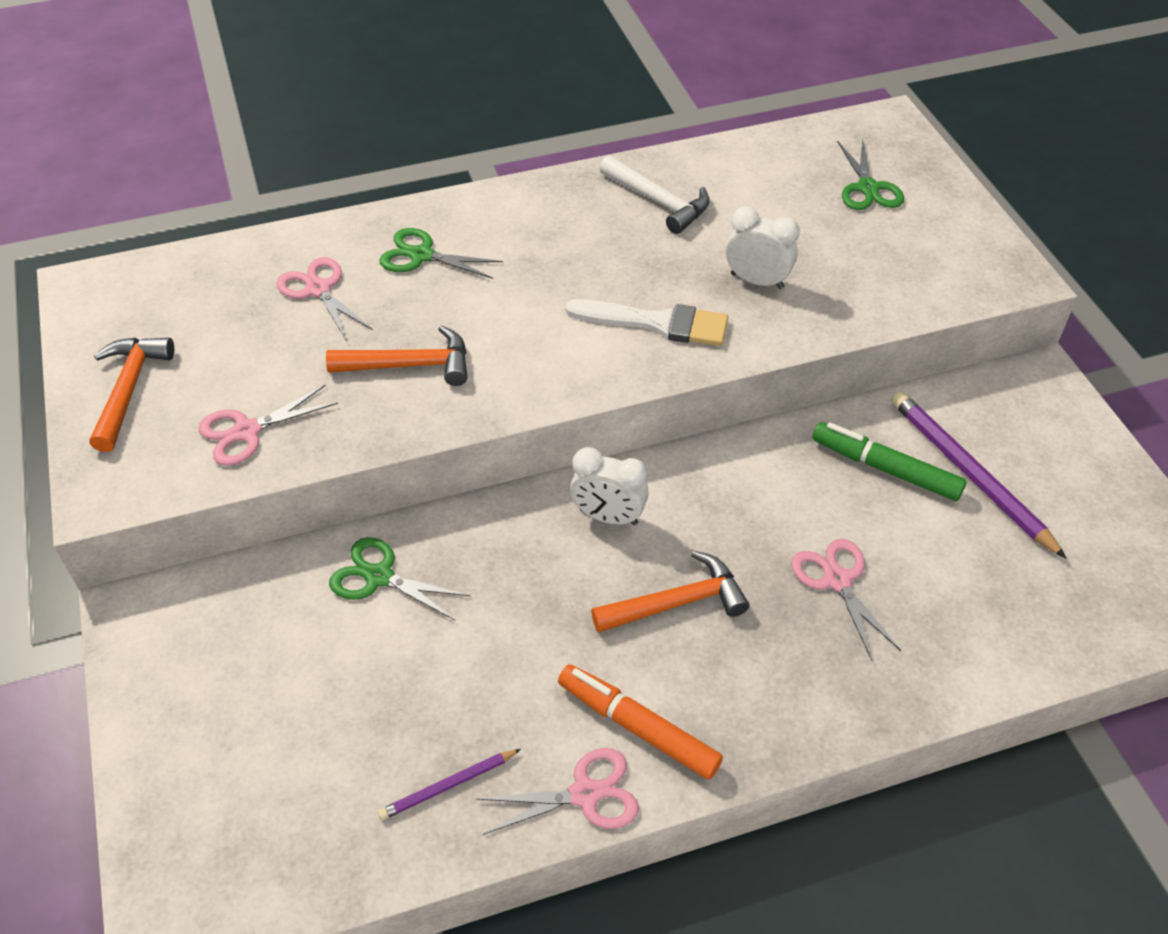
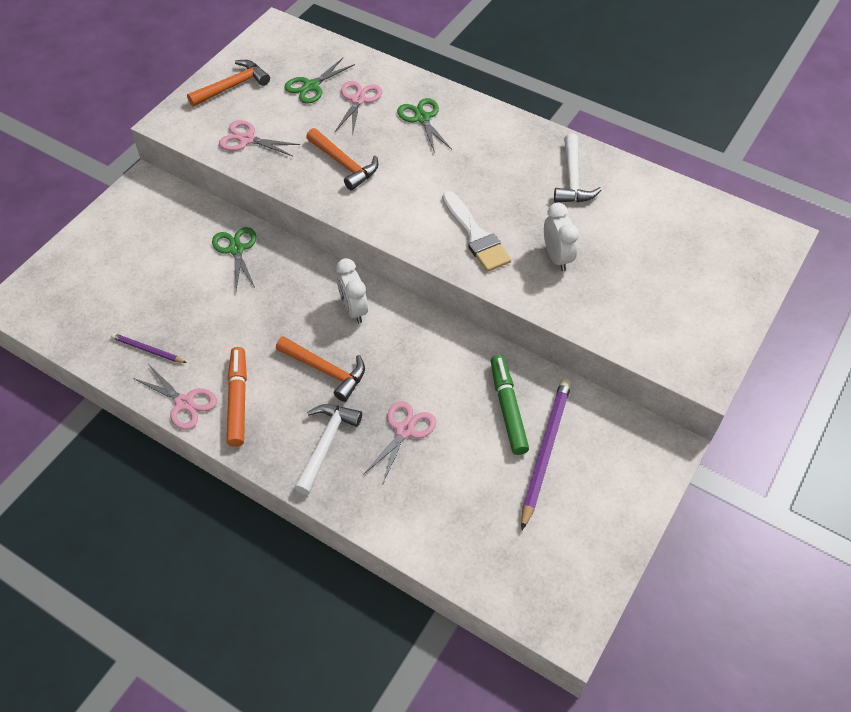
camera: 50 degrees right, 5 degrees up
(792, 672) = (326, 444): none -> white hammer
(868, 188) = (700, 261): green scissors -> green scissors (311, 86)

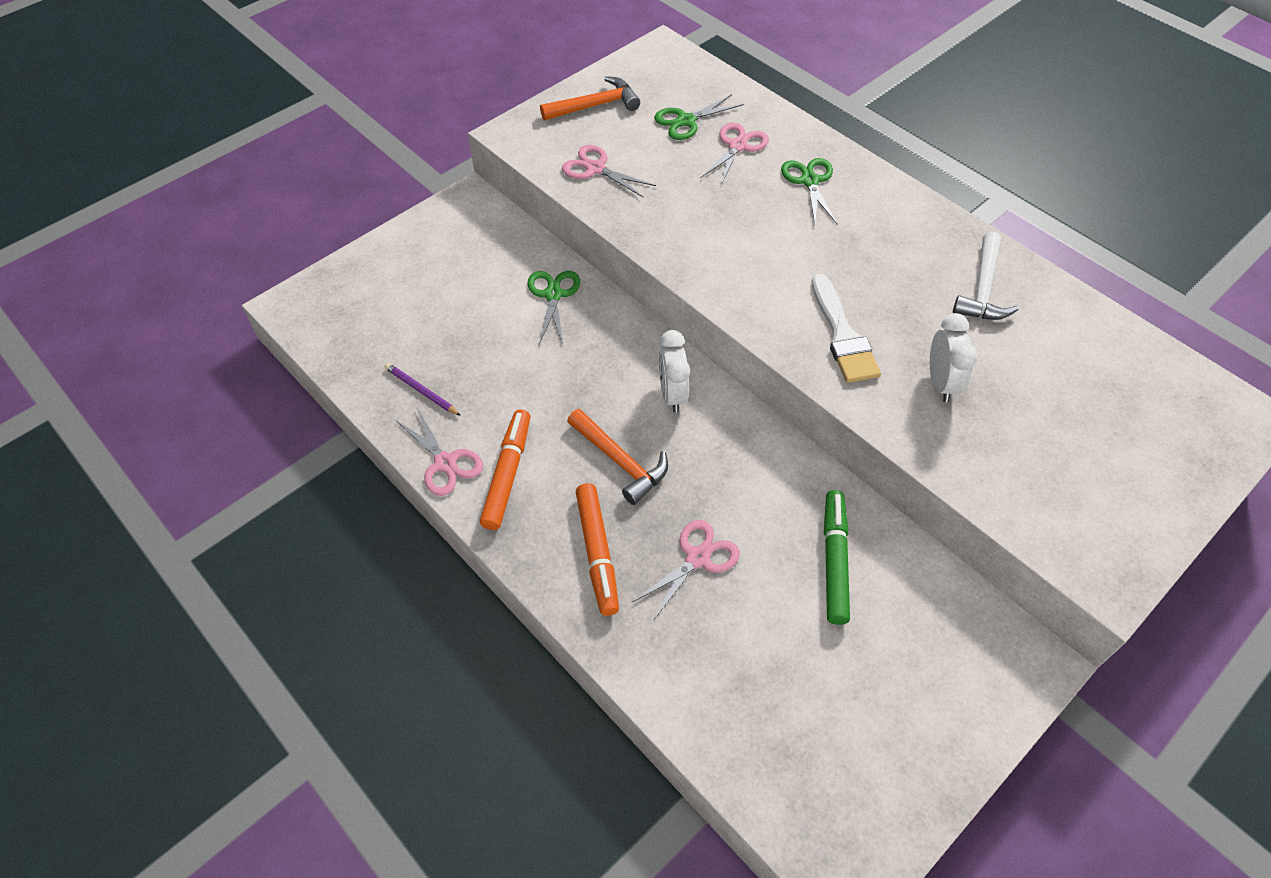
camera: 15 degrees right, 0 degrees up
(326, 444) = (597, 552): white hammer -> orange marker
(344, 164) = (701, 218): orange hammer -> none
(545, 451) = (870, 627): purple pencil -> none

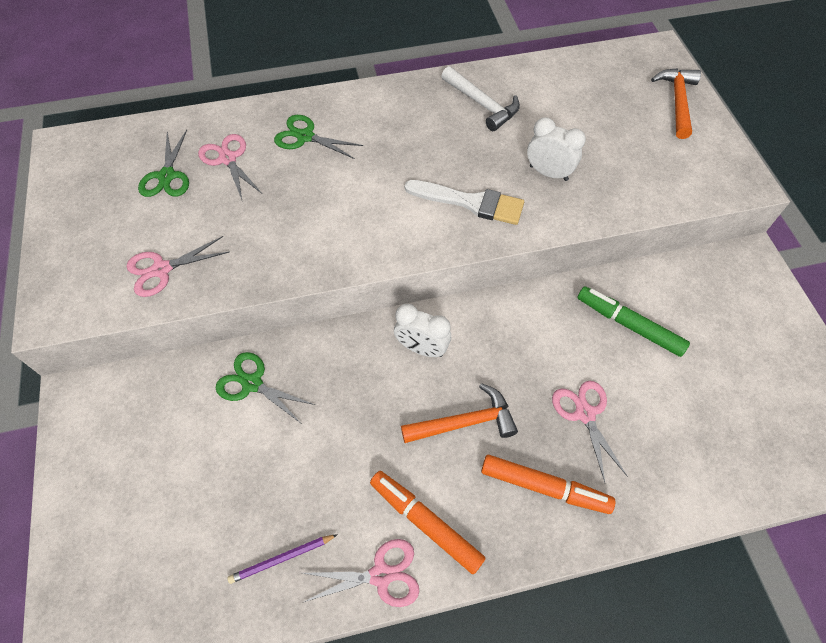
camera: 60 degrees left, 5 degrees up
(595, 106) = (83, 230): orange hammer -> orange hammer (677, 102)

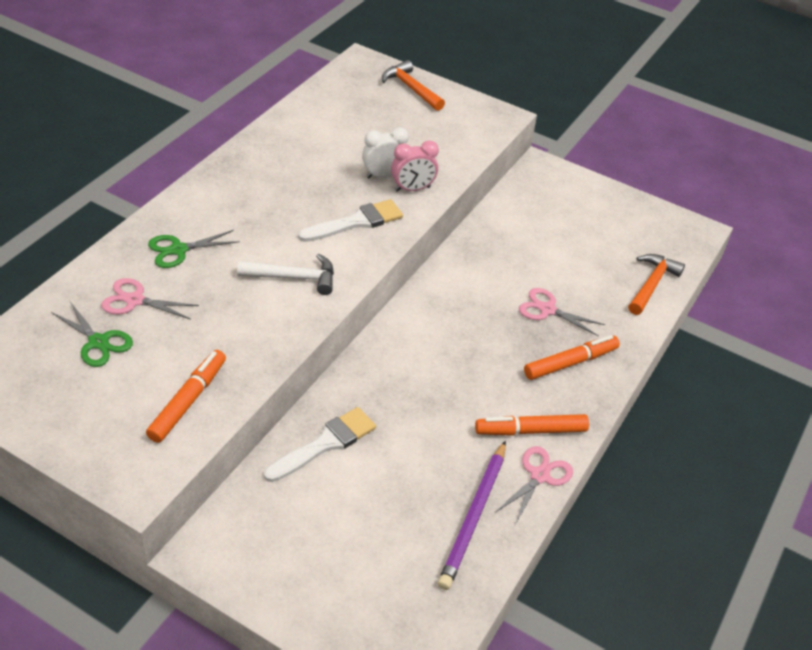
camera: 50 degrees left, 15 degrees down
(162, 269) = (188, 401): pink scissors -> orange marker
(252, 384) = (325, 444): green scissors -> white brush
(282, 559) = (474, 516): purple pencil -> purple pencil, size x1.90
(422, 348) = (411, 342): white clock -> none
(464, 422) = (488, 363): orange hammer -> orange hammer (651, 284)
(482, 104) = (285, 156): white hammer -> white hammer (293, 278)
(560, 202) = (412, 189): none -> pink clock
(629, 325) = (516, 246): green marker -> none

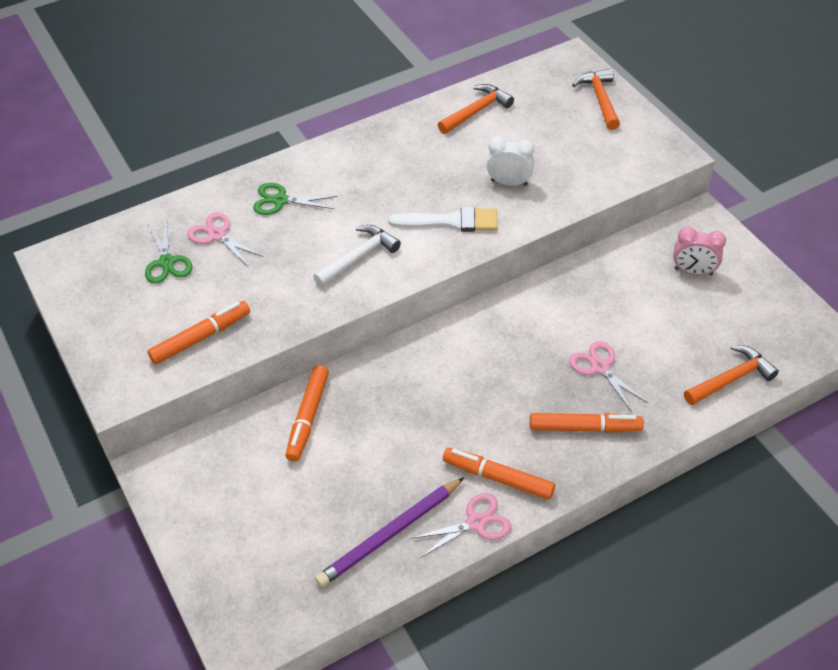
camera: 35 degrees right, 5 degrees up
(293, 278) = (359, 257): white hammer -> white hammer turned 75 degrees counterclockwise
(311, 123) = (476, 111): none -> orange hammer
(325, 444) = (308, 417): white brush -> orange marker
(412, 189) = (527, 204): pink clock -> pink clock (693, 272)

